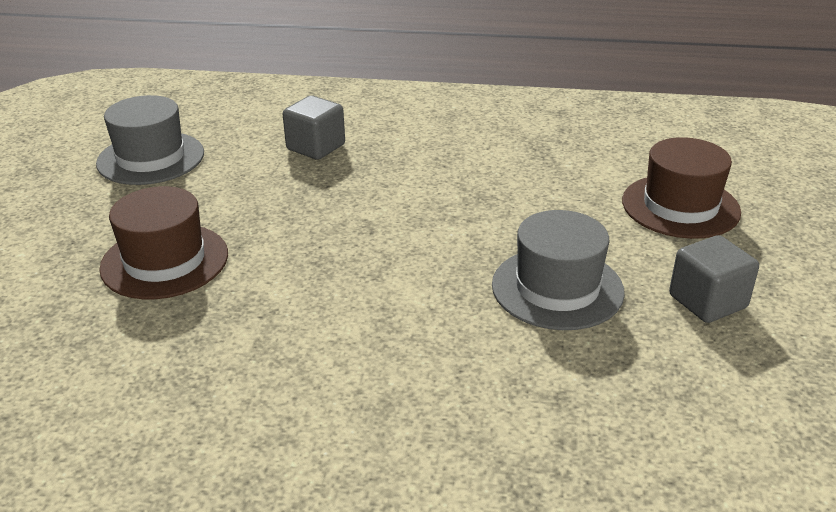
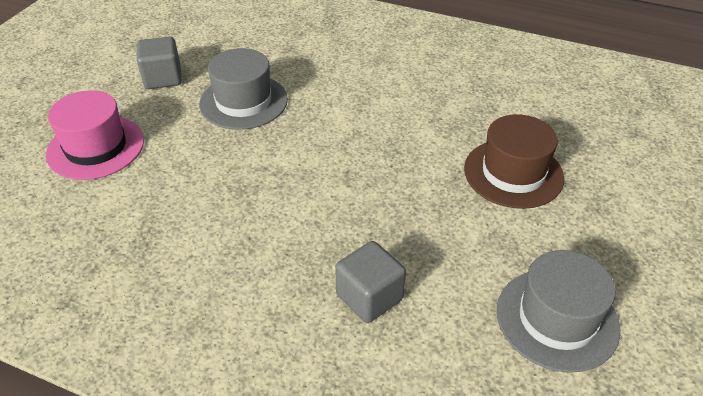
camera: 165 degrees left, 10 degrees up
(680, 206) = (96, 147): brown hat -> pink hat

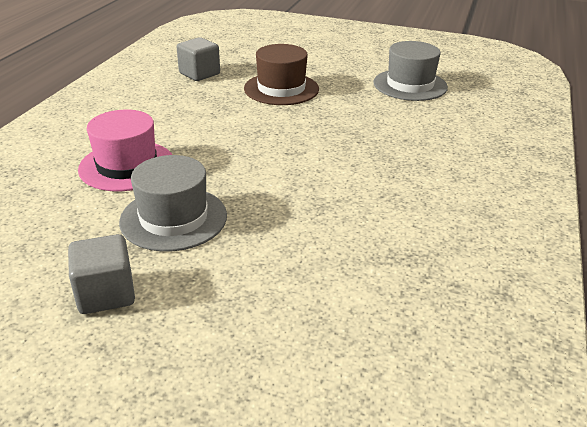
camera: 95 degrees left, 10 degrees down
(96, 147) = (262, 329): pink hat -> pink hat (127, 166)
(369, 297) = (421, 141): grey cube -> grey cube (199, 74)

